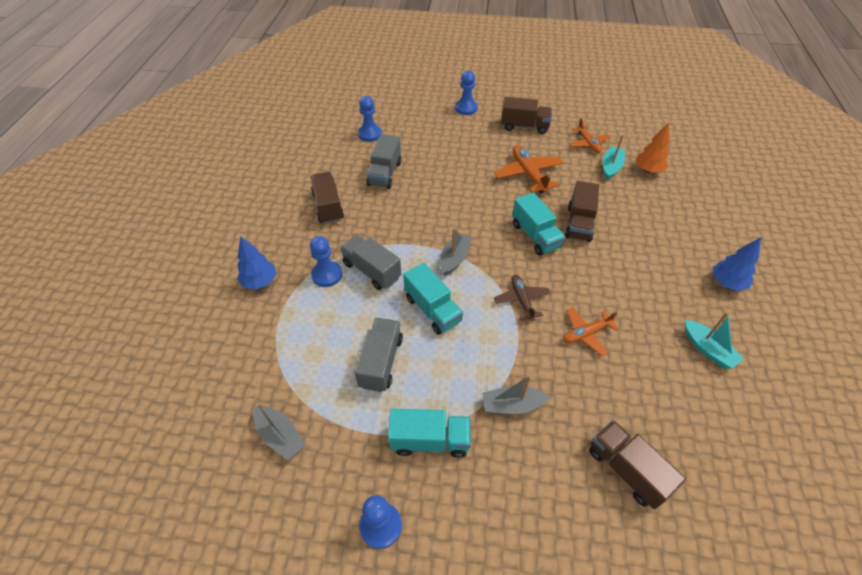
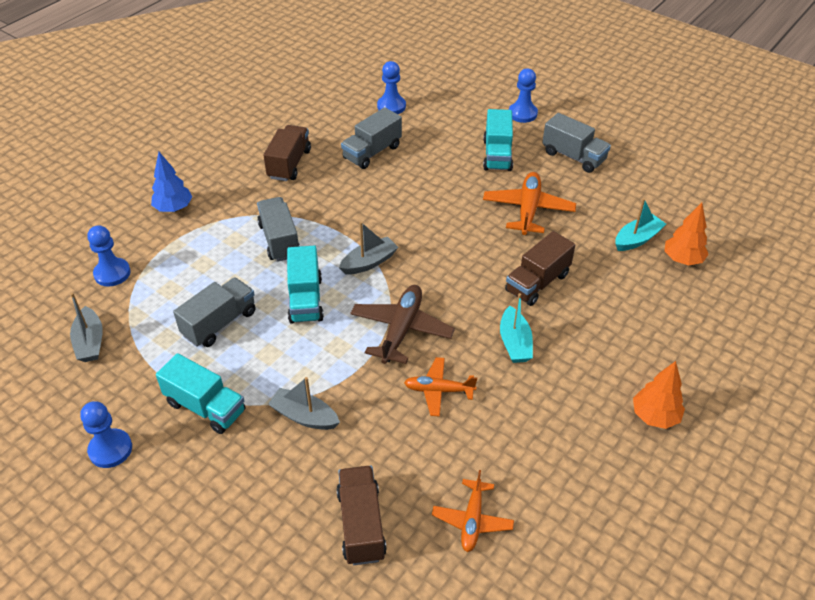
camera: 30 degrees right, 5 degrees down
(327, 275) = (236, 227): blue pawn -> blue pawn (112, 273)
(521, 300) = (401, 330): brown plane -> brown plane, size x1.55
(524, 126) = (573, 156): brown truck -> grey truck
(535, 235) = (475, 275): turquoise truck -> turquoise truck (497, 155)
(588, 143) = (634, 202): orange plane -> orange plane (472, 520)
(707, 349) = (559, 468): turquoise boat -> turquoise boat (514, 343)
(726, 283) = (655, 416): blue tree -> orange tree

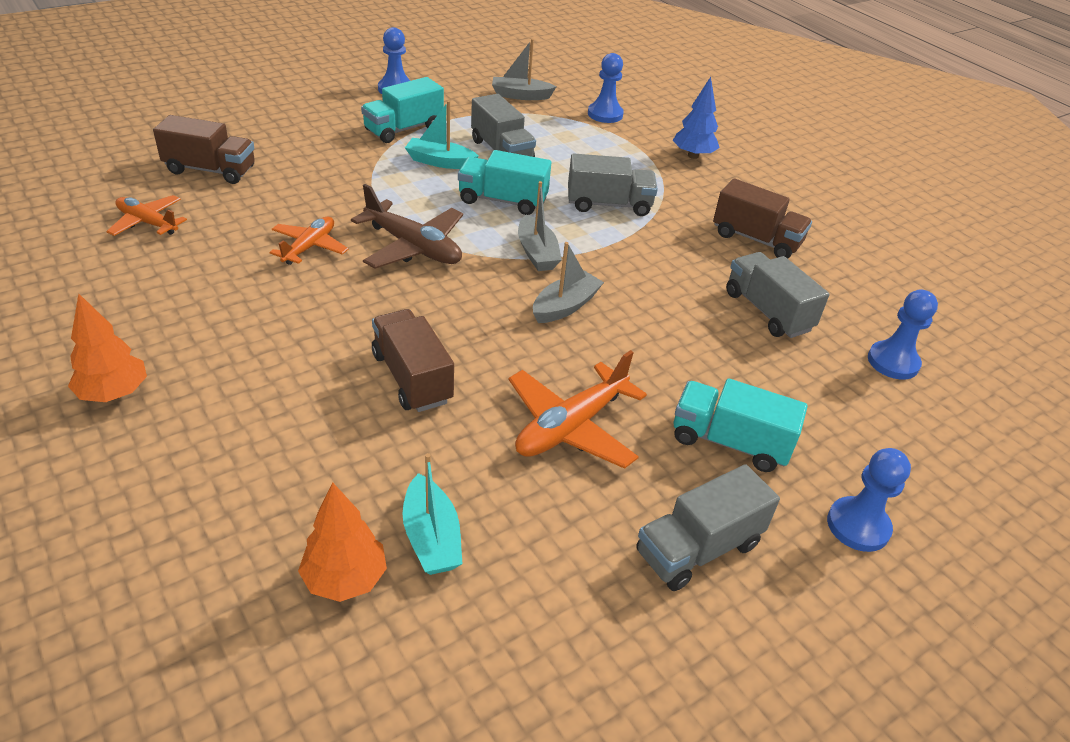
camera: 105 degrees right, 5 degrees down
(304, 416) = (350, 169): grey boat -> grey boat (565, 306)
(514, 343) = (327, 321): turquoise boat -> turquoise boat (440, 162)
(528, 210) = (571, 427): orange plane -> orange plane turned 105 degrees clockwise

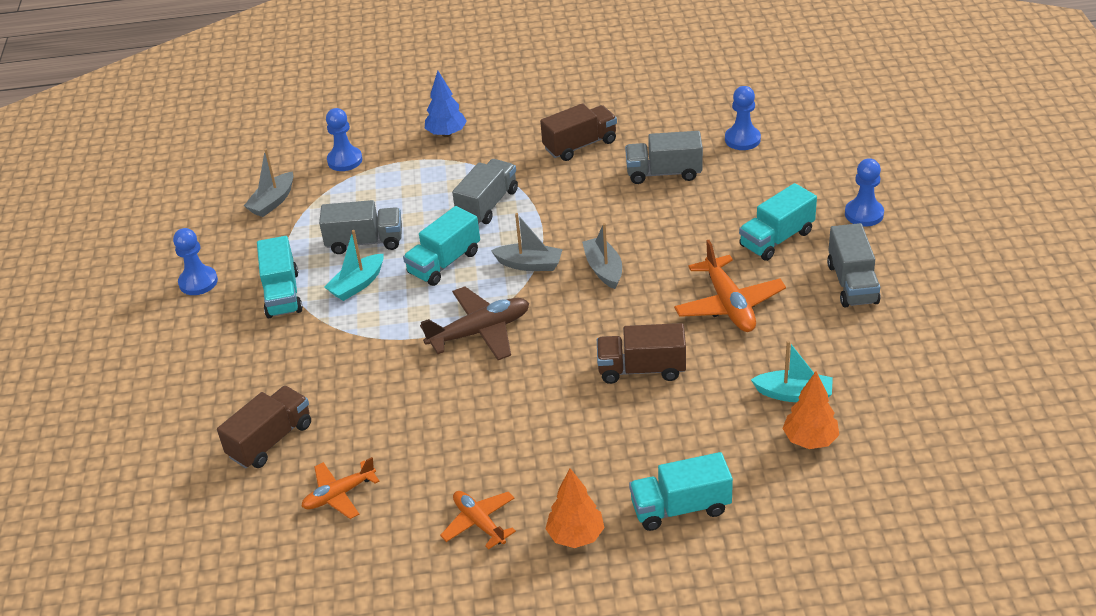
camera: 55 degrees left, 0 degrees up
(178, 473) = (680, 508): none -> turquoise truck
(309, 247) = (443, 394): orange plane -> orange plane (479, 523)

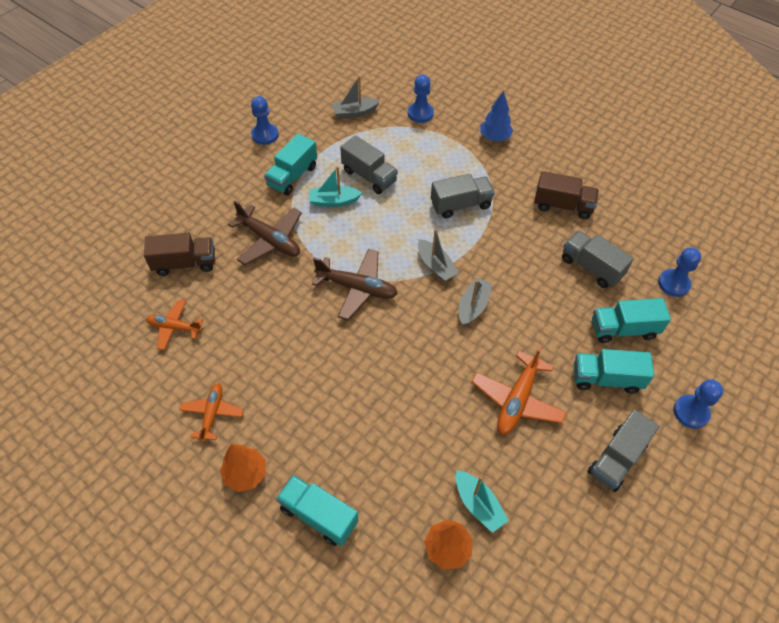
camera: 40 degrees right, 15 degrees up
(336, 359) = (270, 240): none -> brown plane
(444, 263) = (392, 225): turquoise truck -> turquoise truck (623, 329)
(641, 369) = (411, 397): brown truck -> none

